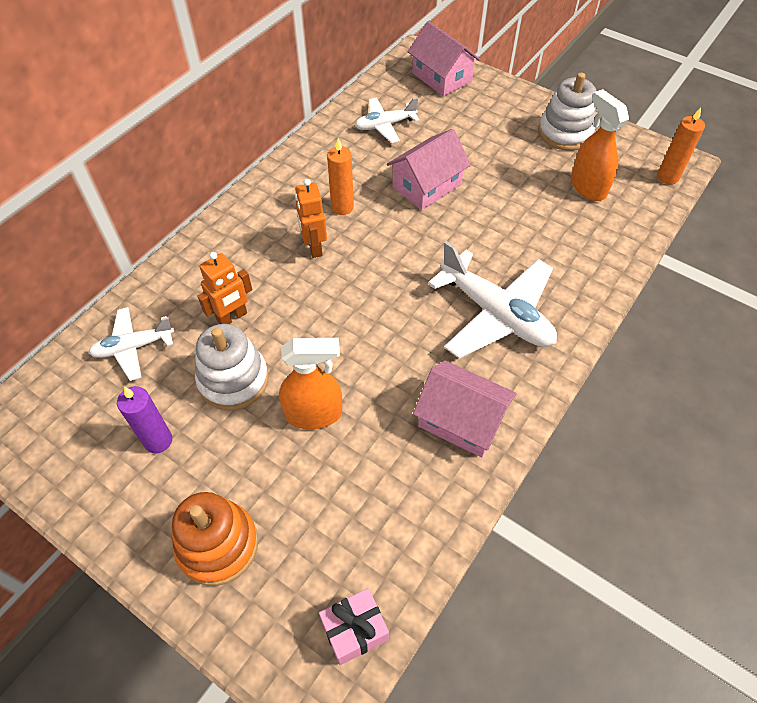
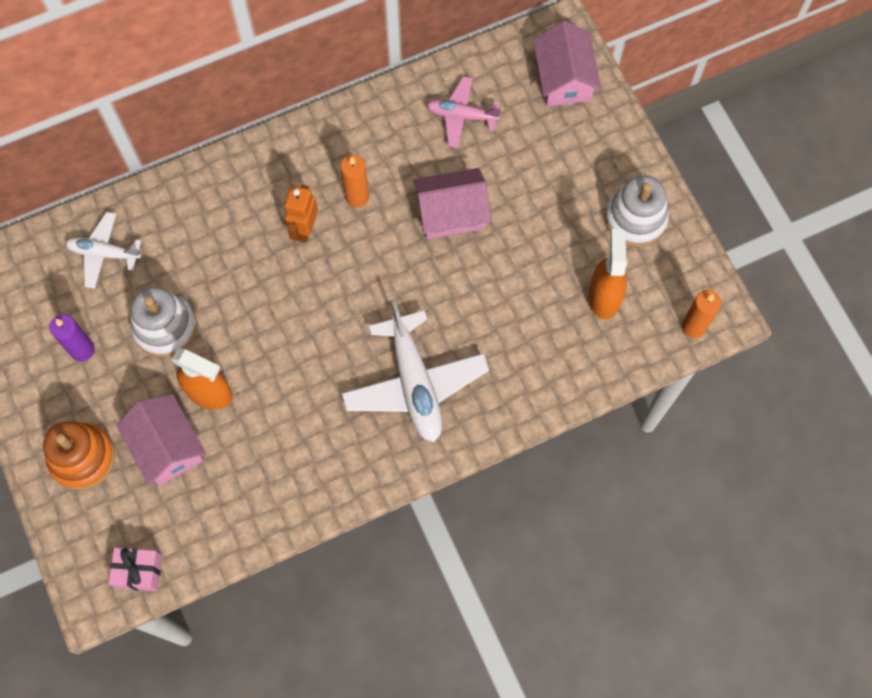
camera: 30 degrees right, 15 degrees up
(232, 317) = (196, 266): orange robot -> none
(385, 125) = (461, 116): white plane -> pink plane
(461, 420) = (317, 462): pink house -> pink house (167, 447)

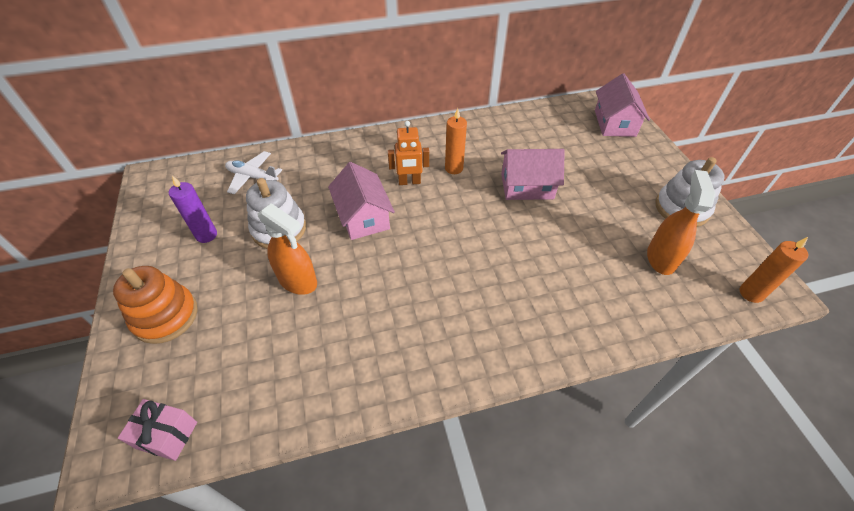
camera: 10 degrees right, 20 degrees down
(167, 447) = (244, 319): pink house -> pink house (363, 217)
(305, 229) = (409, 182): orange robot -> orange robot turned 120 degrees counterclockwise
(415, 383) = (484, 301): white plane -> none
(461, 116) = (538, 134): pink plane -> none

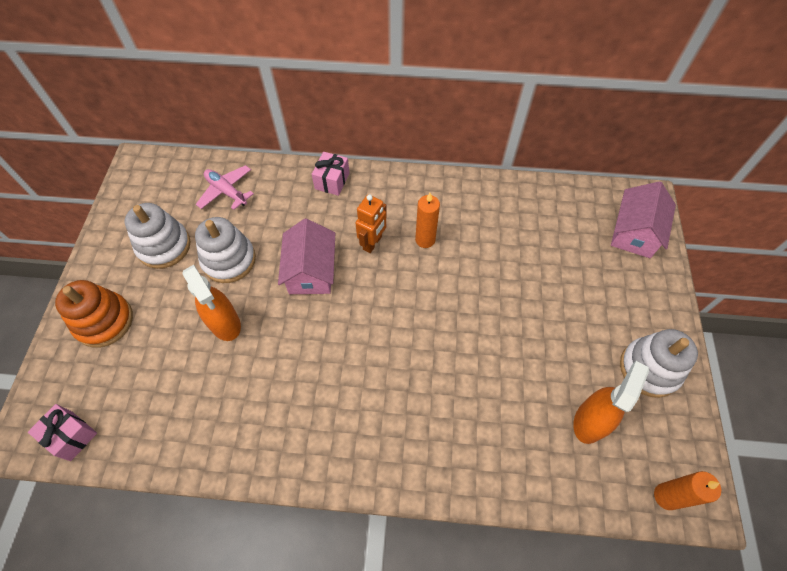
camera: 20 degrees right, 10 degrees up
(206, 235) = (164, 246): purple candle -> white stacking toy
(252, 177) = (226, 191): white plane -> pink plane
(350, 146) = (332, 181): none -> pink gift
(409, 182) = (372, 243): orange robot -> orange robot turned 75 degrees counterclockwise
(527, 186) = (491, 286): pink house -> none

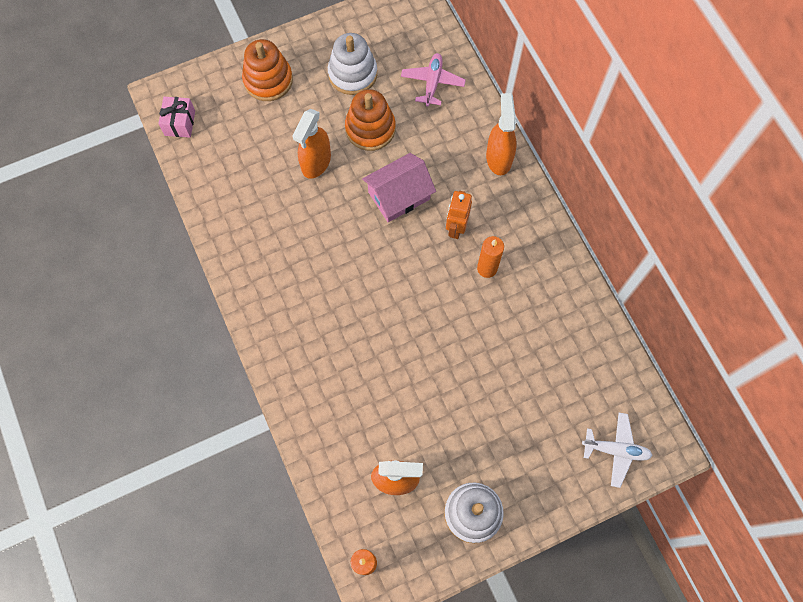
camera: 60 degrees right, 10 degrees up
(229, 260) = (370, 129): white stacking toy -> orange stacking toy
(332, 181) = (499, 158): pink gift -> orange spray bottle
(372, 243) = (456, 228): orange robot -> orange robot turned 105 degrees clockwise
(634, 232) = (616, 450): pink house -> white plane

